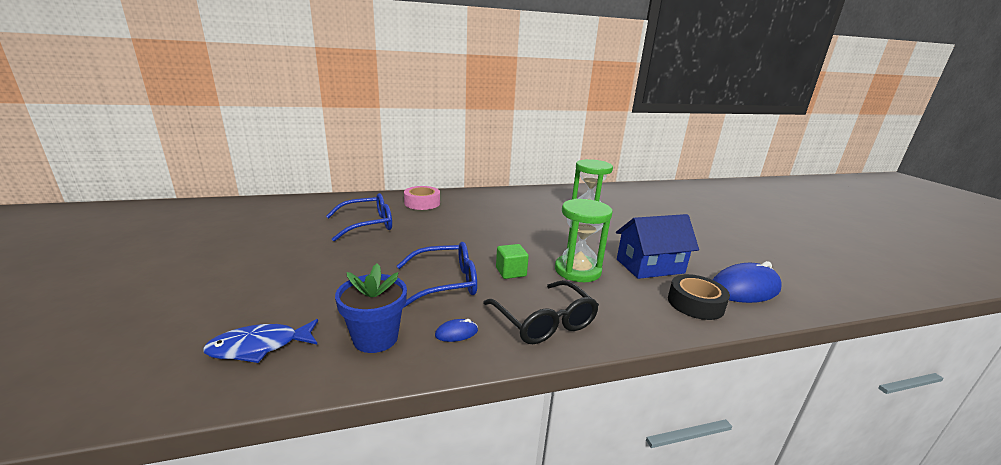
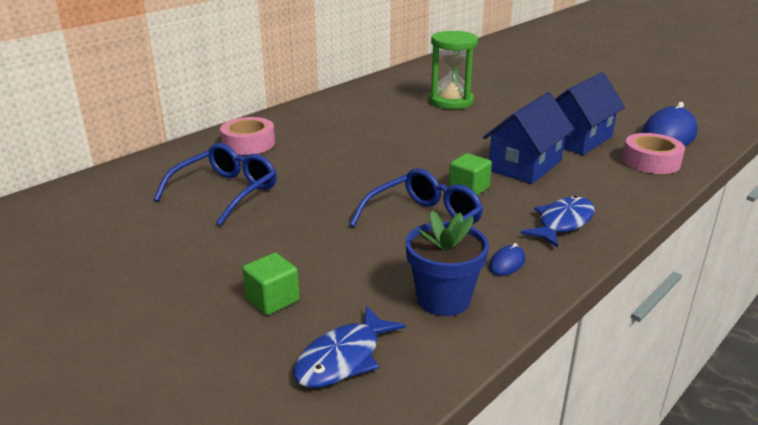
camera: 30 degrees left, 5 degrees up
(288, 293) = (272, 300): none -> green cube
(544, 321) = (562, 223): black glasses -> blue fish
(577, 270) = (525, 165): green hourglass -> blue house
(695, 303) = (651, 161): black tape -> pink tape

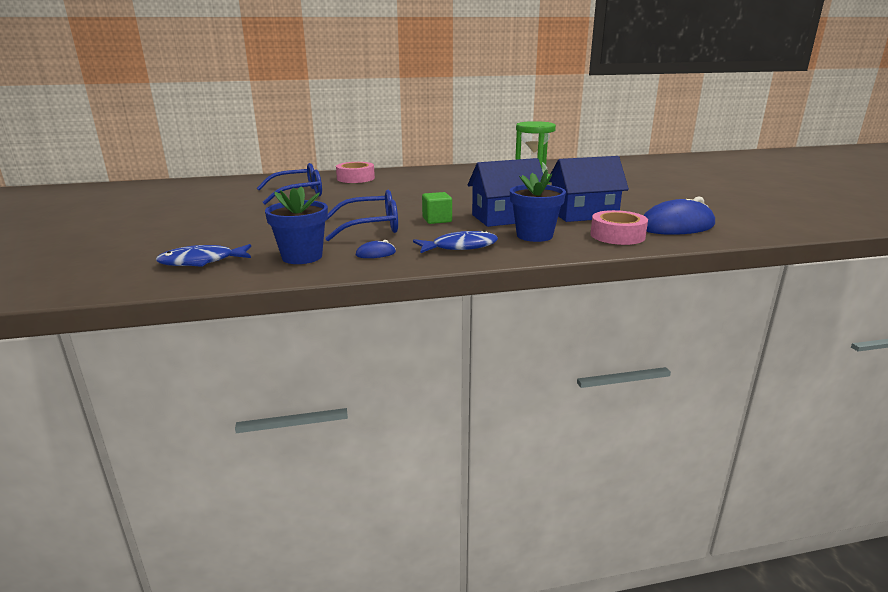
camera: 35 degrees right, 5 degrees down
(272, 300) = (223, 234): green cube -> none
(592, 183) = (534, 235): none -> blue flower pot

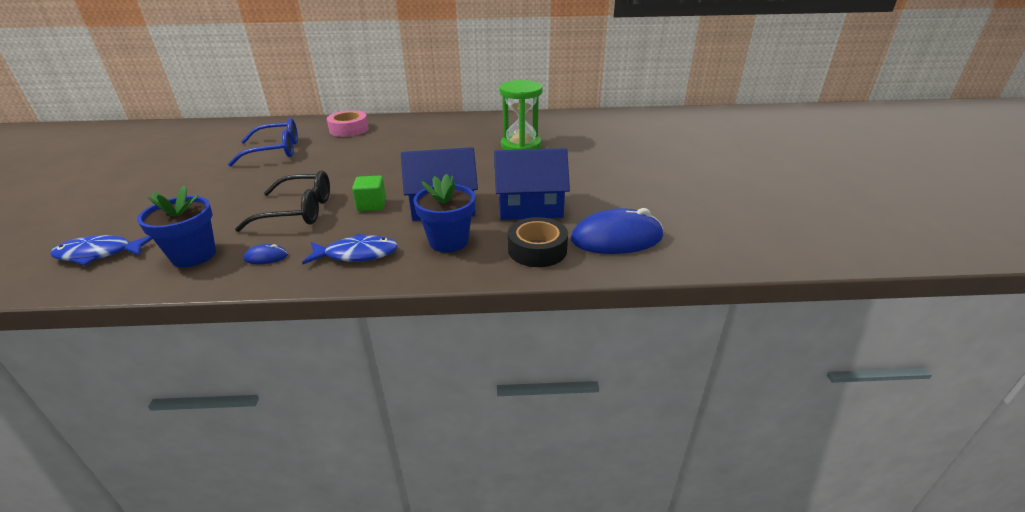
camera: 10 degrees right, 10 degrees up
(371, 227) = (298, 211): blue glasses -> black glasses
(617, 235) = (537, 250): pink tape -> black tape

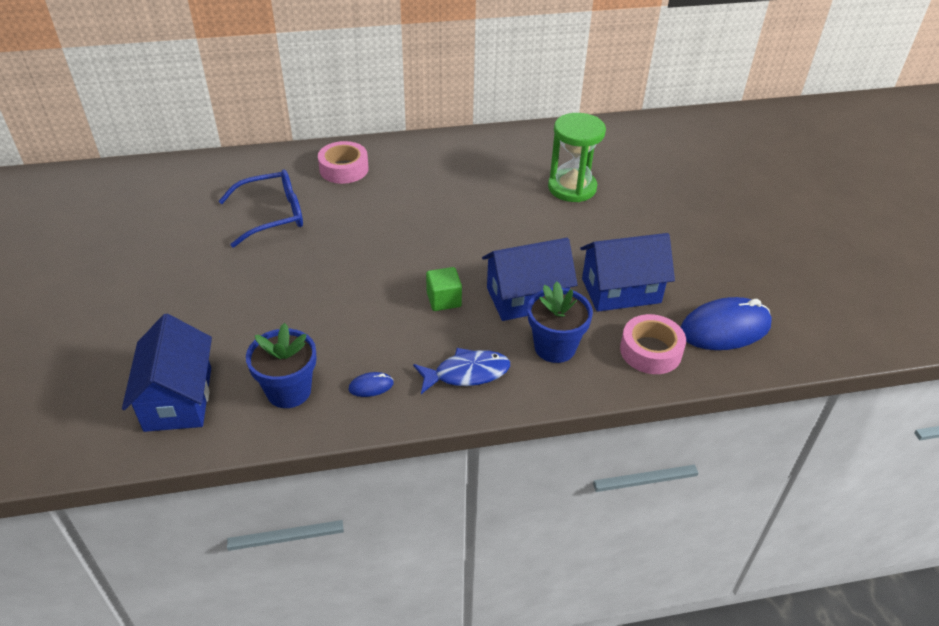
camera: 10 degrees left, 10 degrees up
(99, 254) = (178, 399): blue fish -> blue house
(298, 211) = (365, 316): black glasses -> none
(537, 250) = (650, 351): black tape -> pink tape

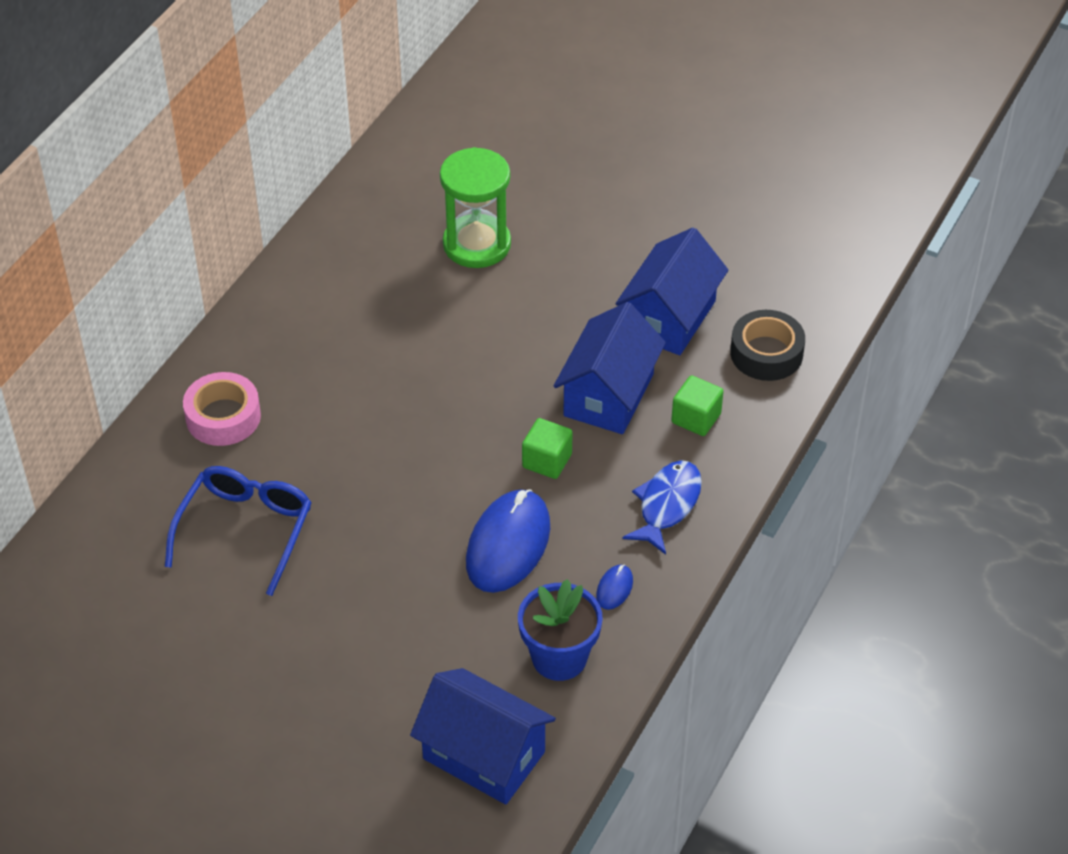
camera: 50 degrees left, 5 degrees up
(555, 347) = (696, 418): blue flower pot -> green cube
(650, 351) = (766, 353): pink tape -> black tape
(725, 328) = (790, 282): blue mouse -> blue mouse (508, 545)

